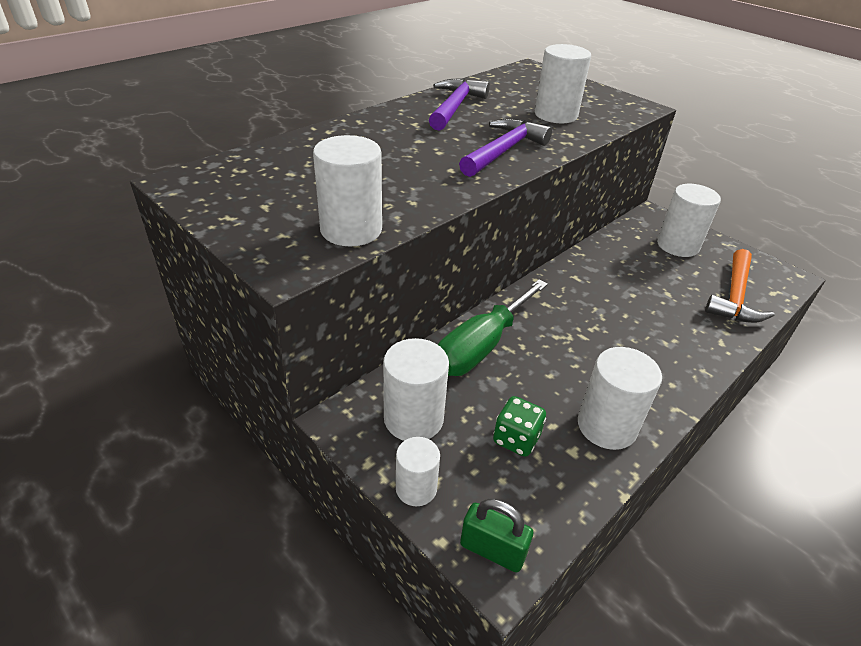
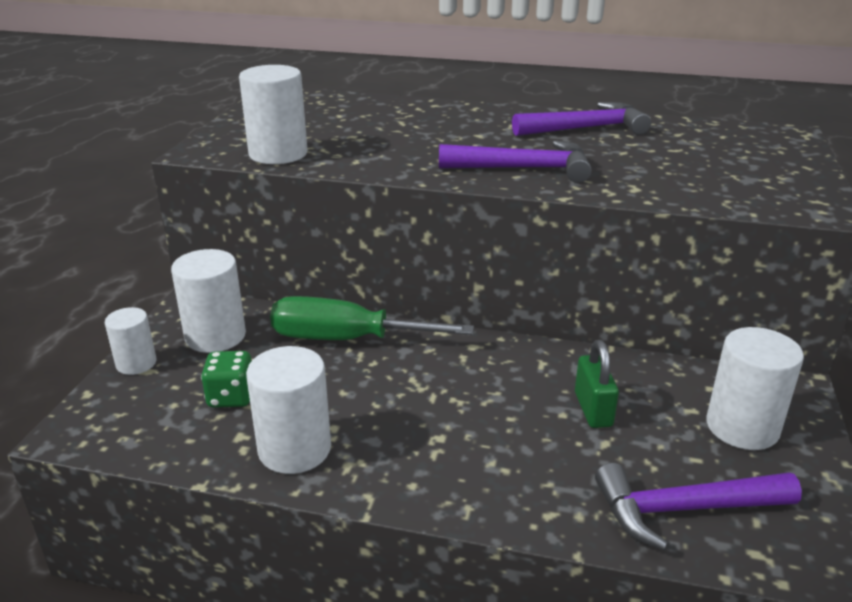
camera: 60 degrees right, 10 degrees down
(492, 550) = (90, 422): green padlock -> green padlock (593, 409)
(555, 115) = (672, 171): white cylinder -> none
(734, 296) = (684, 509): orange hammer -> purple hammer

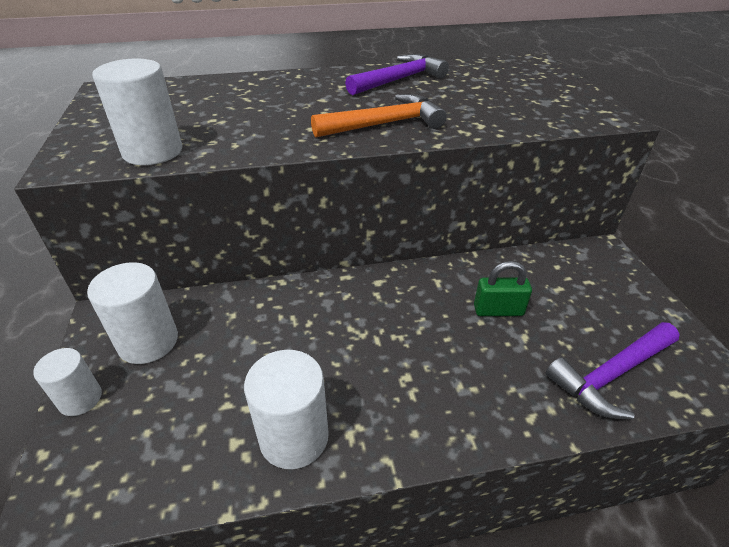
camera: 25 degrees left, 10 degrees up
(231, 397) = (201, 402): green dice -> none
(346, 339) = (272, 307): green screwdriver -> none
(523, 169) = (384, 124): purple hammer -> orange hammer
(593, 409) = (498, 310): green padlock -> green padlock turned 60 degrees counterclockwise
(742, 427) = (597, 292): white cylinder -> none

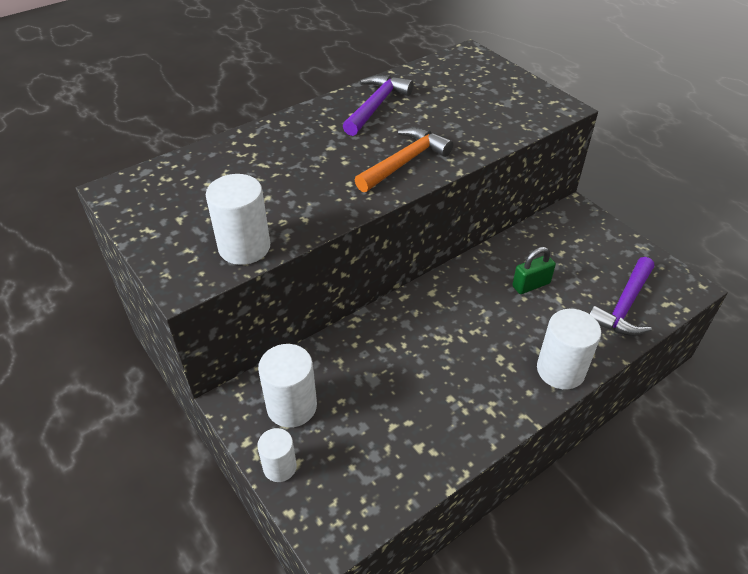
camera: 25 degrees left, 5 degrees up
(294, 437) = (455, 427): white cylinder -> white cylinder (560, 370)

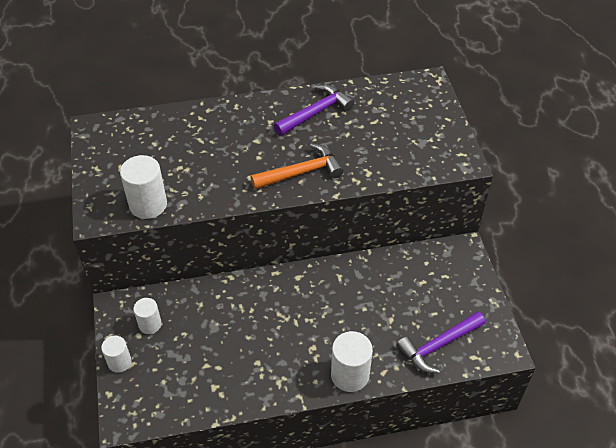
camera: 25 degrees right, 5 degrees up
(292, 406) = (150, 324): white cylinder -> white cylinder, size x0.62
(531, 285) = (377, 300): green padlock -> none

